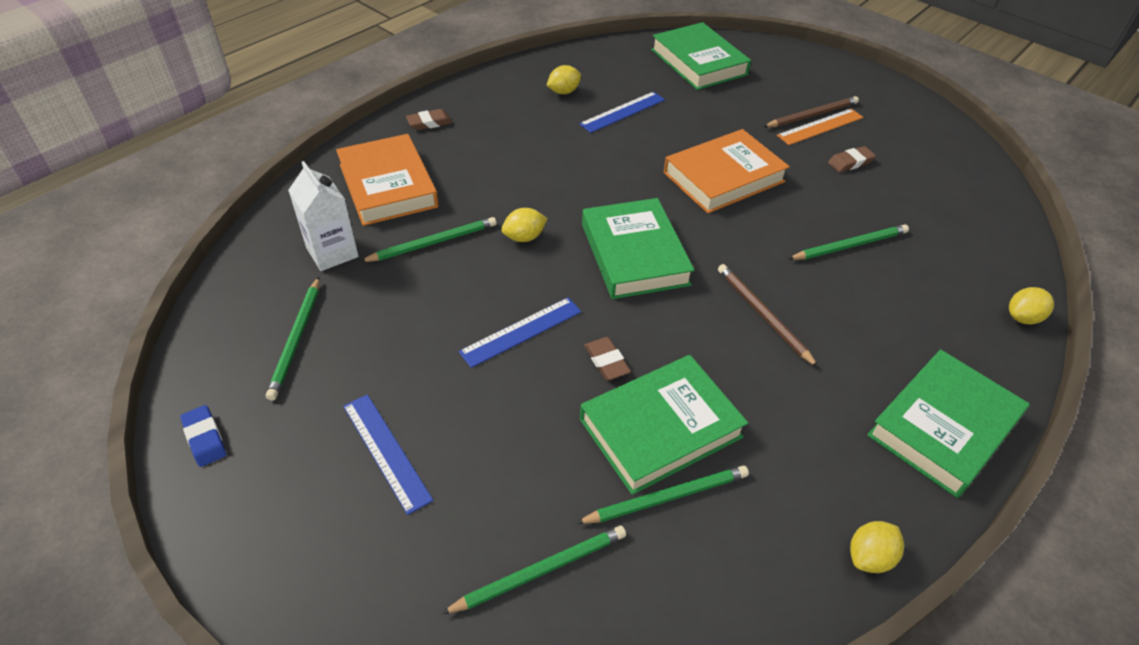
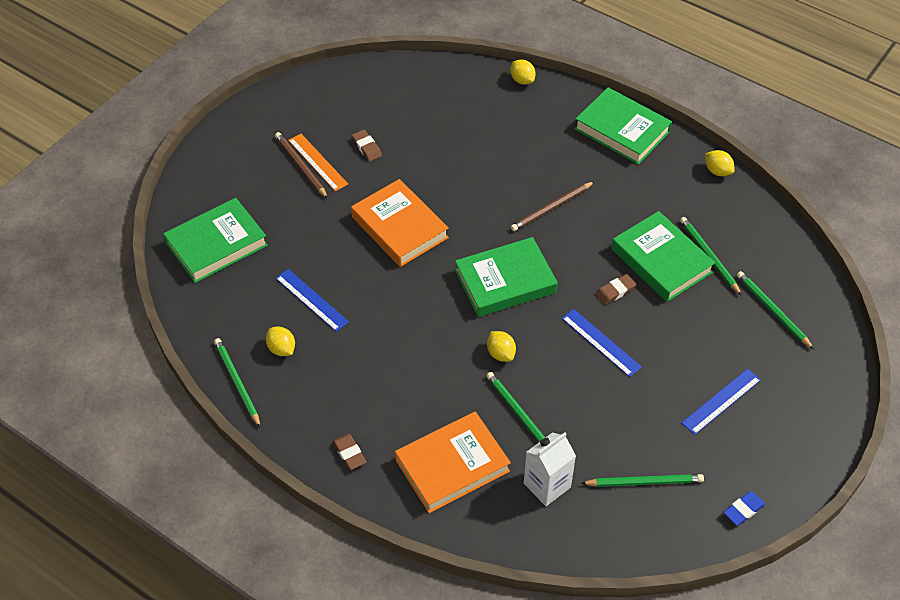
camera: 95 degrees left, 5 degrees up
(850, 245) = (469, 157): green pencil -> green pencil (237, 382)

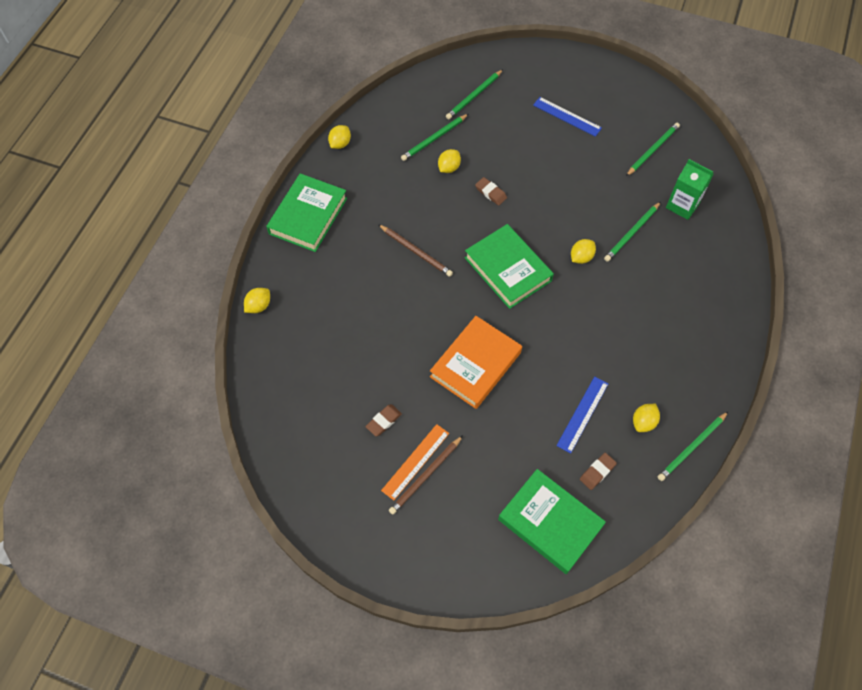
camera: 105 degrees left, 10 degrees up
(349, 453) = (717, 339): brown eraser -> brown eraser (597, 472)
(452, 466) = (695, 267): orange book -> none
(547, 485) = (682, 205): white carton -> green carton
(600, 342) = (544, 194): blue ruler -> none
(644, 482) = (652, 150): green pencil -> green pencil turned 60 degrees clockwise
(661, 260) = (449, 168): green book -> yellow lemon
(743, 510) = (648, 96): blue eraser -> none

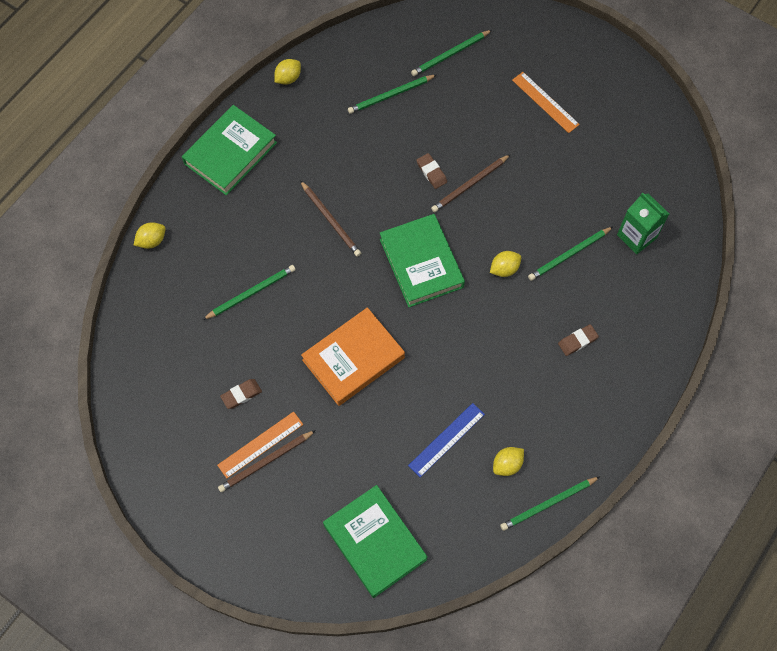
camera: 15 degrees right, 5 degrees up
(449, 168) = (395, 133): yellow lemon -> none
(527, 196) = (470, 185): none -> brown pencil
(567, 116) = (545, 102): blue ruler -> orange ruler
(597, 472) = (440, 504): brown eraser -> brown eraser (577, 341)
(652, 150) = (627, 164): green pencil -> green pencil (251, 293)

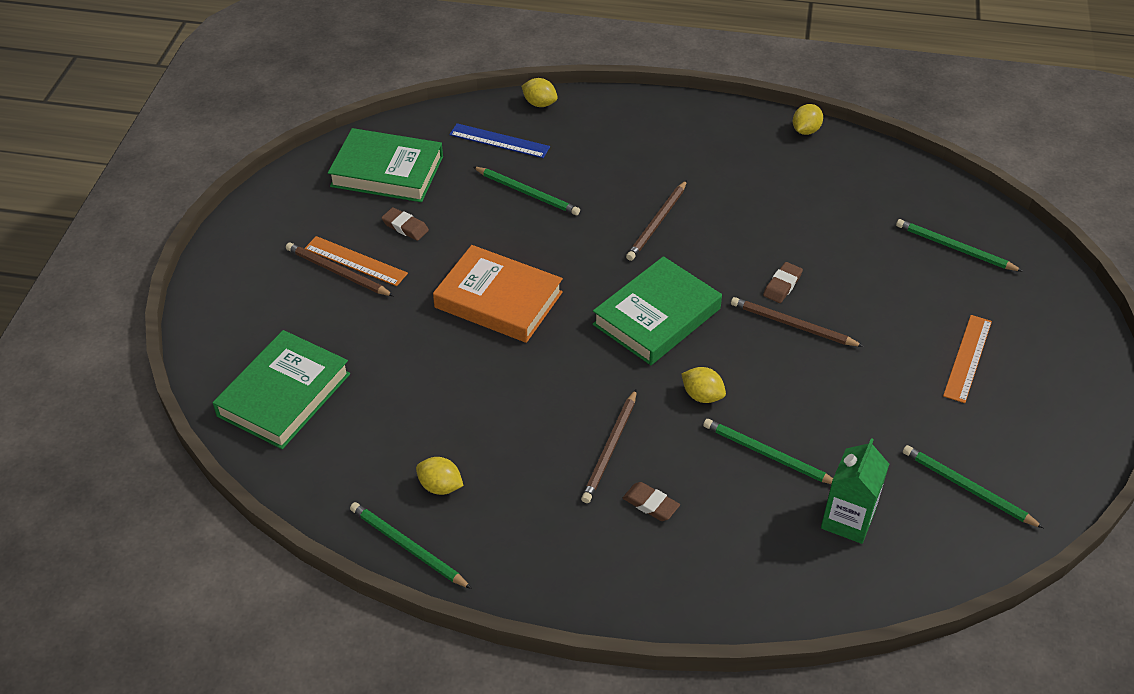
camera: 65 degrees right, 20 degrees down
(230, 153) = (680, 121): green book -> green book (387, 171)
(288, 78) = (805, 130): yellow lemon -> yellow lemon turned 75 degrees counterclockwise
(390, 95) = (854, 216): green pencil -> green pencil (967, 488)
(446, 440) = (443, 417): blue ruler -> blue ruler (499, 141)
(523, 345) = (610, 449): none -> brown pencil

